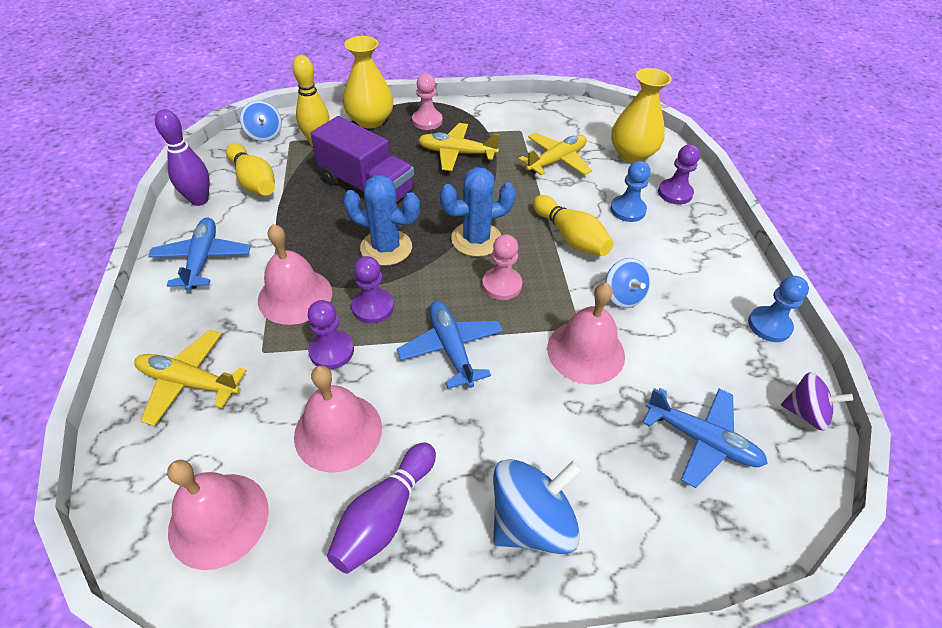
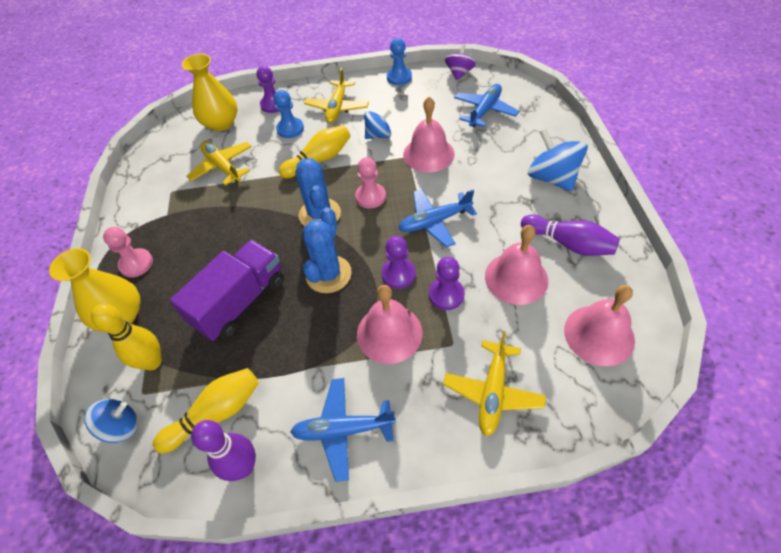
camera: 85 degrees left, 5 degrees up
(457, 153) = (198, 235): yellow plane -> yellow plane (337, 107)

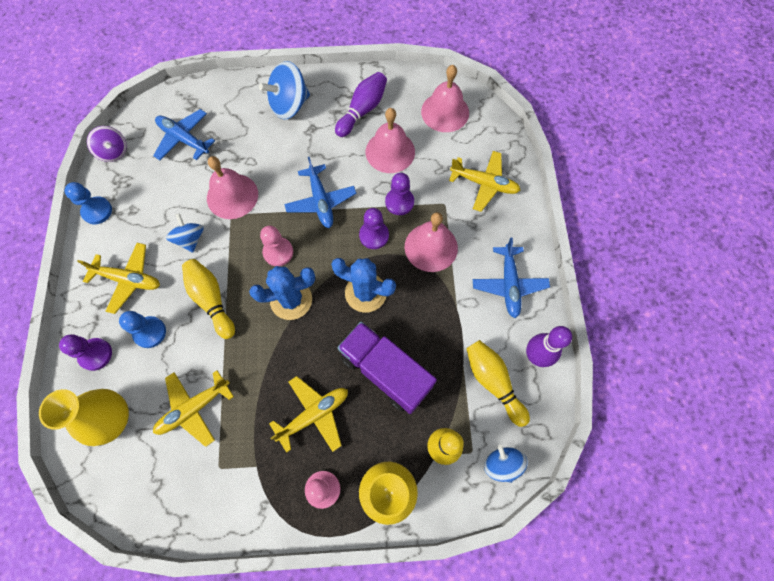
camera: 90 degrees left, 15 degrees up
(204, 248) = (314, 415): none -> yellow plane
(459, 73) = (113, 152): purple spinning top -> purple spinning top turned 150 degrees counterclockwise

